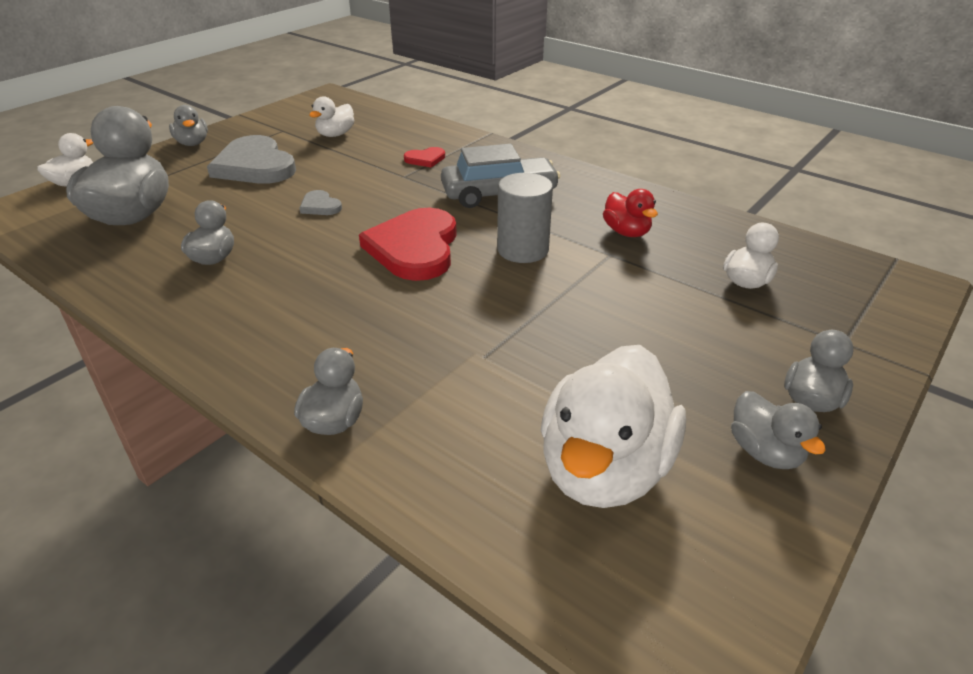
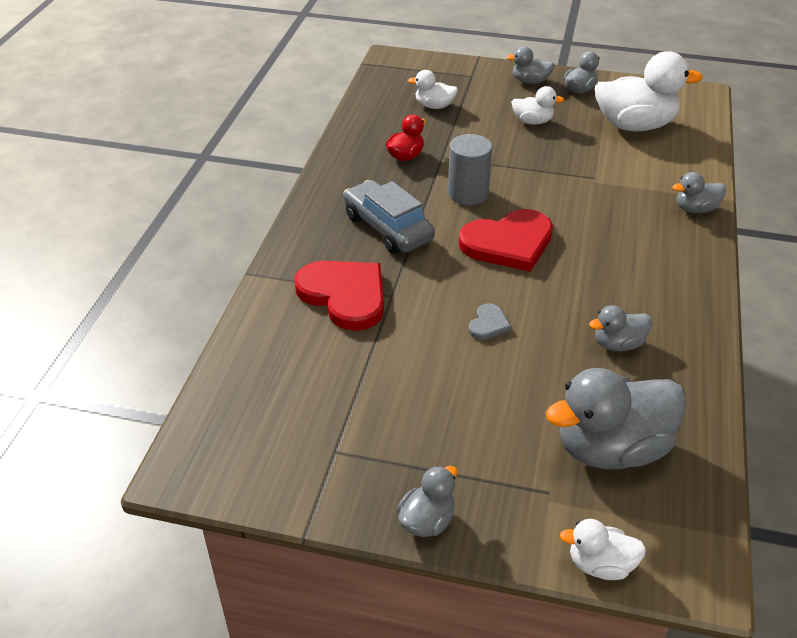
camera: 115 degrees left, 5 degrees up
(255, 165) = (444, 419): grey heart -> none
(335, 134) = (321, 392): white duck -> white duck (532, 121)
(425, 159) = (344, 295): red heart -> red heart, size x2.22

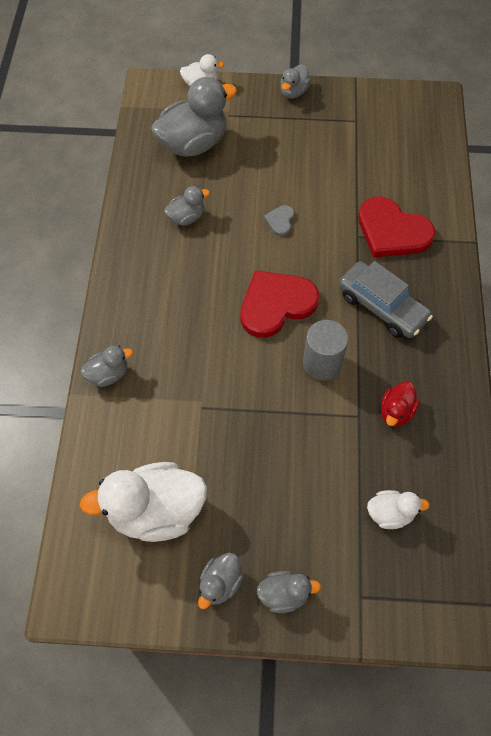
camera: 170 degrees right, 20 degrees up
(532, 121) = (272, 499): white duck -> none

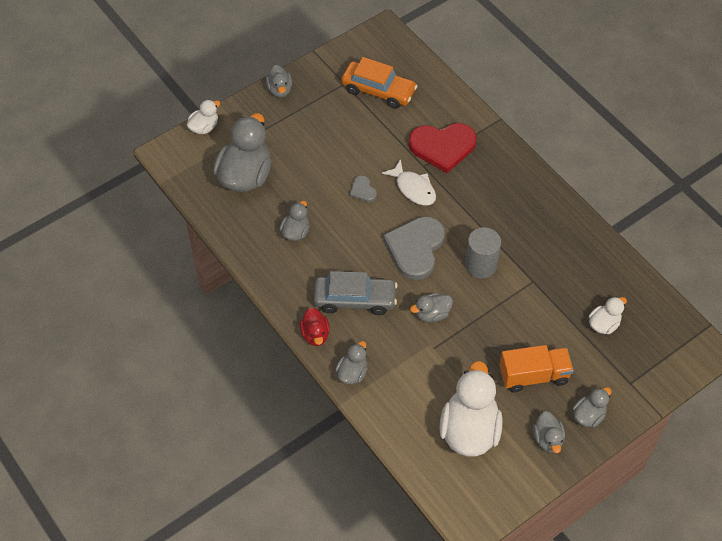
camera: 40 degrees left, 5 degrees down
(156, 511) = (469, 430): white duck -> white duck turned 150 degrees clockwise
(231, 375) = (432, 314): none -> grey duck
(268, 509) = (533, 375): none -> orange truck
(276, 304) = (415, 248): red heart -> grey heart
(328, 250) = (413, 188): none -> white fish
(380, 145) = (378, 91): none -> orange car
(382, 307) = (483, 202): grey car -> grey car (355, 299)
(396, 412) = (552, 262): red duck -> red duck (315, 334)

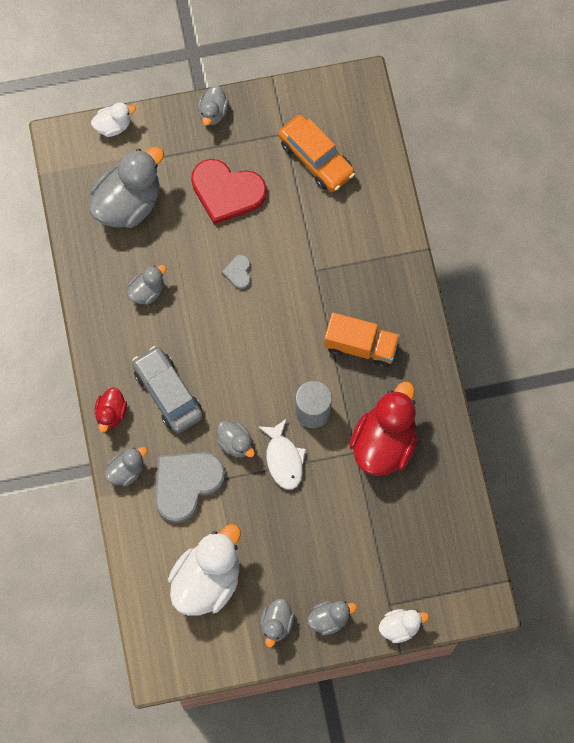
camera: 25 degrees right, 15 degrees up
(355, 299) = (168, 393): grey car -> grey car turned 150 degrees counterclockwise
(413, 188) = (291, 293): white fish -> white fish (283, 459)
(415, 248) = (257, 363): grey heart -> grey heart (186, 484)
(432, 314) = (235, 443): grey duck -> grey duck turned 135 degrees counterclockwise
(442, 147) = (347, 257): red heart -> red heart (227, 192)
(533, 375) = (299, 554): orange truck -> orange truck (361, 346)
(551, 265) = (384, 443): none -> red duck
(604, 324) = (400, 531): white duck -> white duck (400, 627)

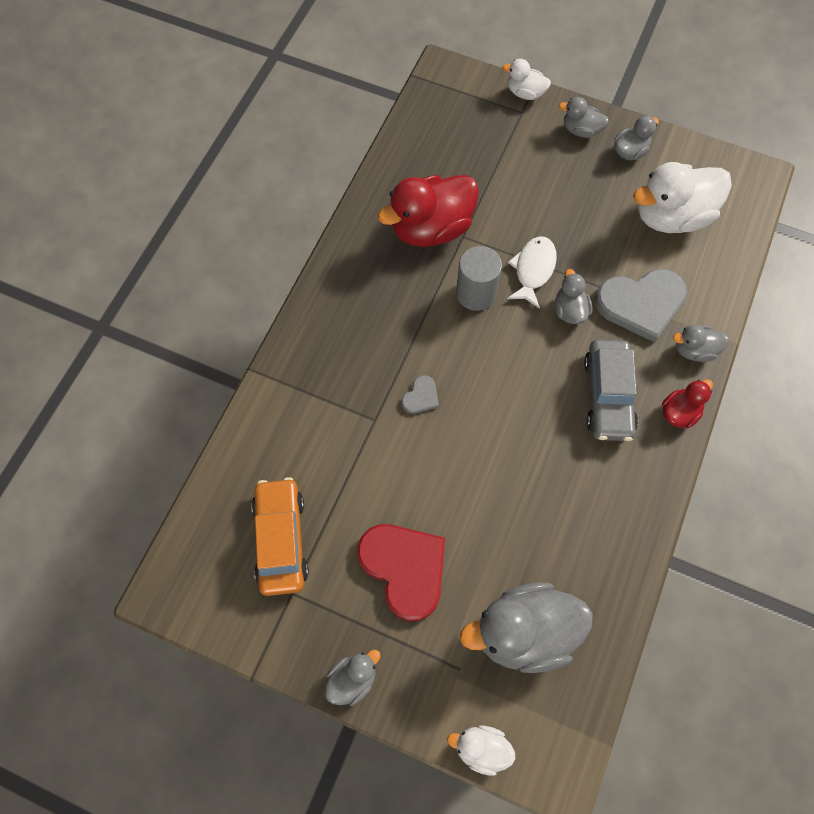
camera: 145 degrees left, 5 degrees down
(147, 291) = (565, 514): grey duck -> none
(238, 272) = (454, 470): grey heart -> grey heart (421, 397)
(361, 346) = (386, 321): orange truck -> none

